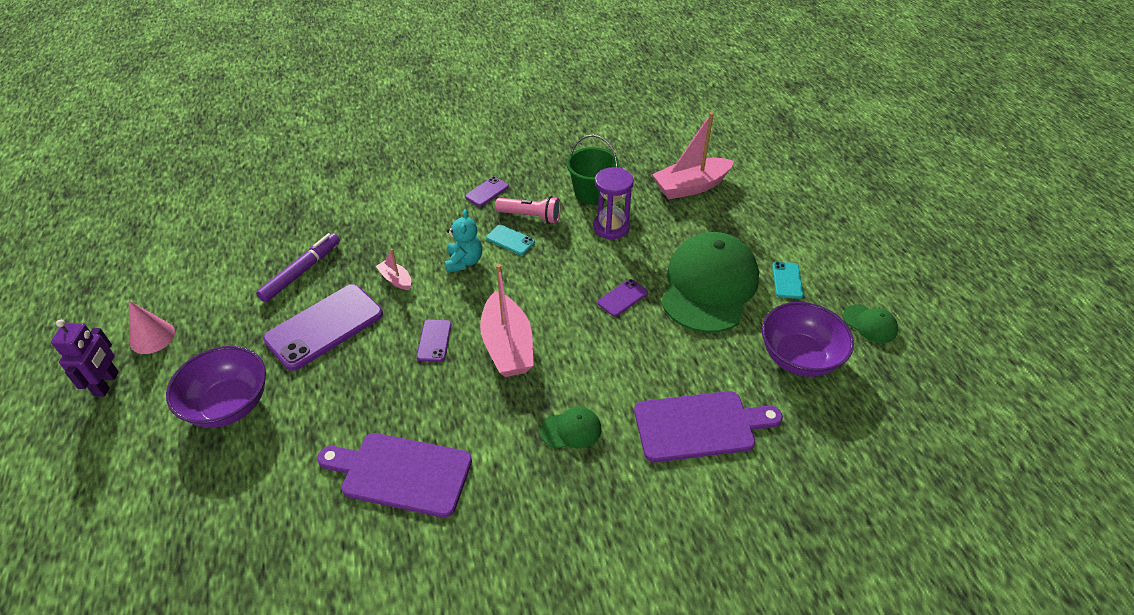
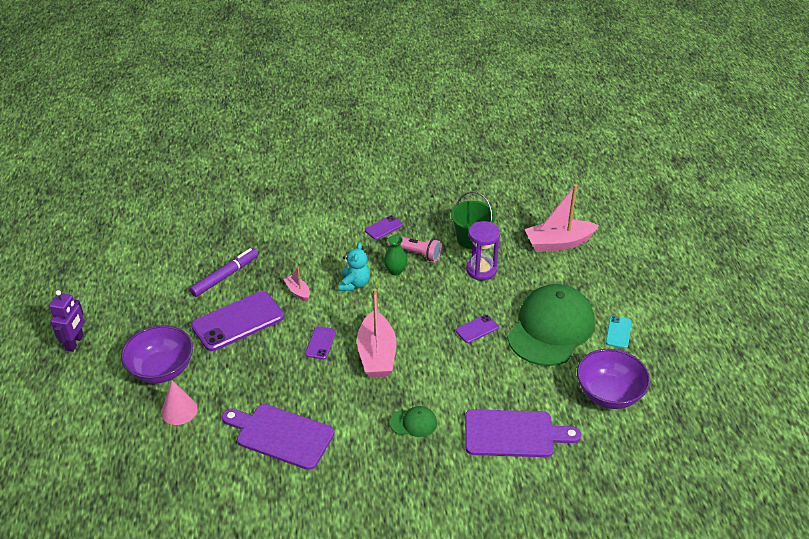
camera: 10 degrees right, 5 degrees down
(152, 337) = (109, 313): pink cone -> pink cone (179, 410)
(510, 240) = (395, 271): turquoise phone -> green vase
(870, 324) = (677, 376): green cap -> none

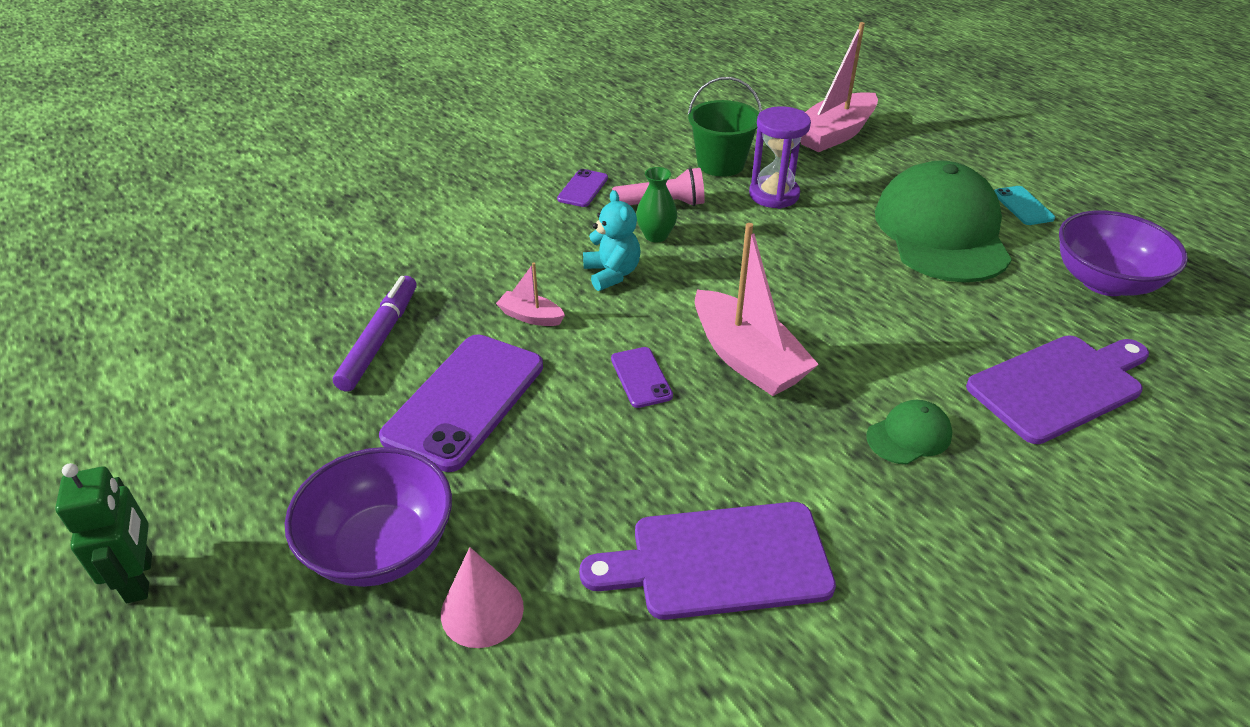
camera: 30 degrees left, 0 degrees up
(75, 343) = (140, 578): purple robot -> green robot
(477, 329) = (850, 268): purple phone -> none

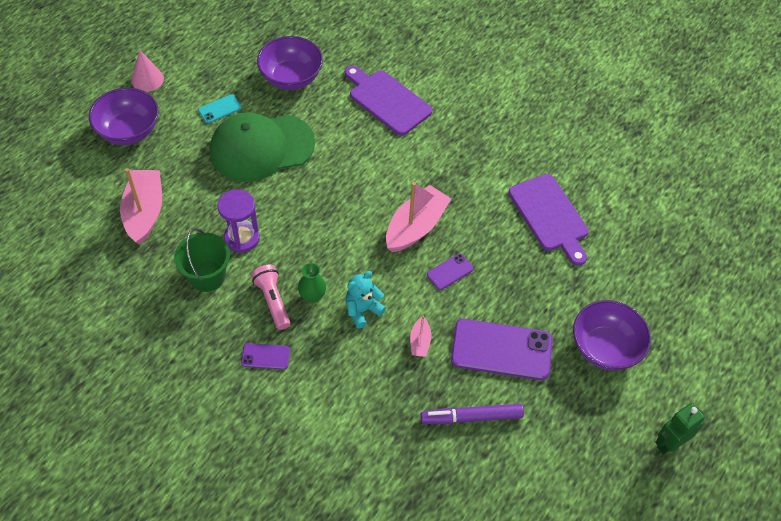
camera: 110 degrees left, 15 degrees up
(482, 610) = (615, 295): pink cone -> pink cone (147, 79)
(834, 134) = (144, 212): pink boat -> pink boat turned 120 degrees counterclockwise
(909, 435) = (445, 156): green cap -> none
(976, 135) = (129, 131): none -> purple bowl

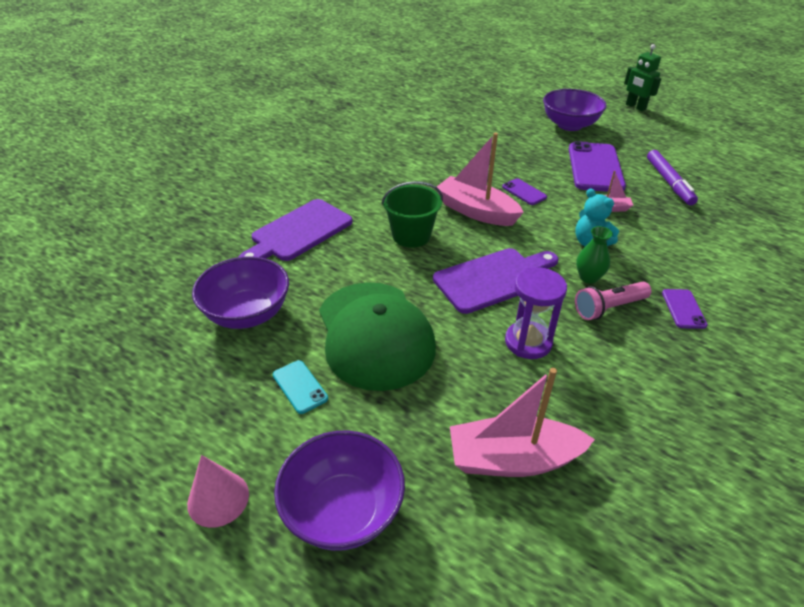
camera: 90 degrees left, 15 degrees down
(207, 276) = (599, 371): green bucket -> green bucket (411, 236)
(550, 216) = (446, 142): purple cutting board -> purple cutting board (494, 279)

